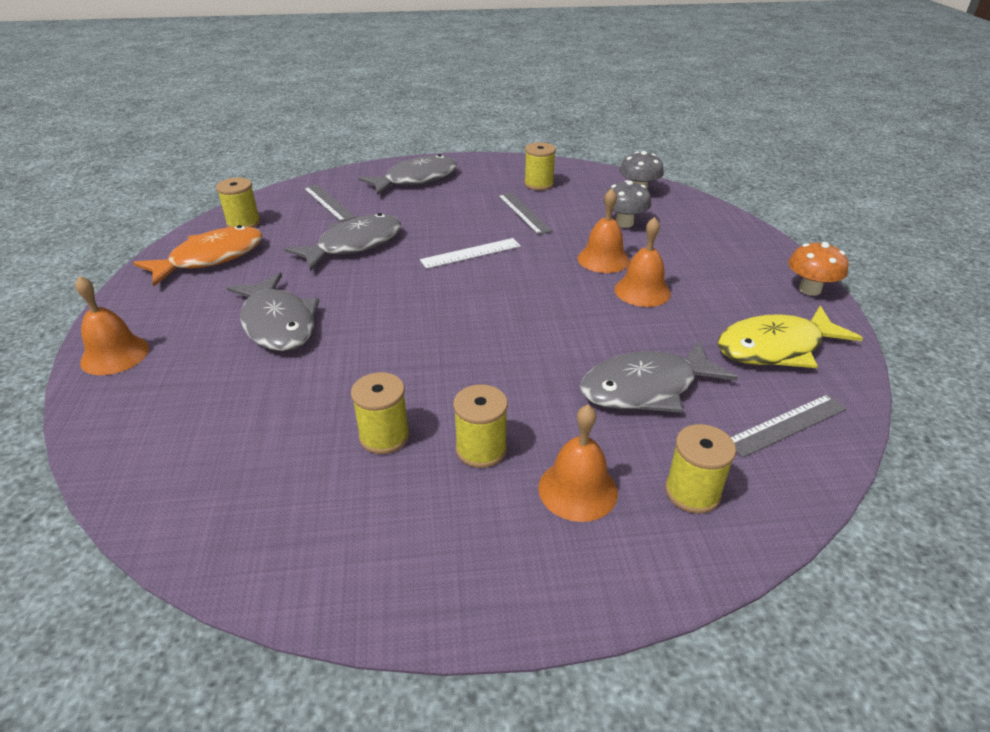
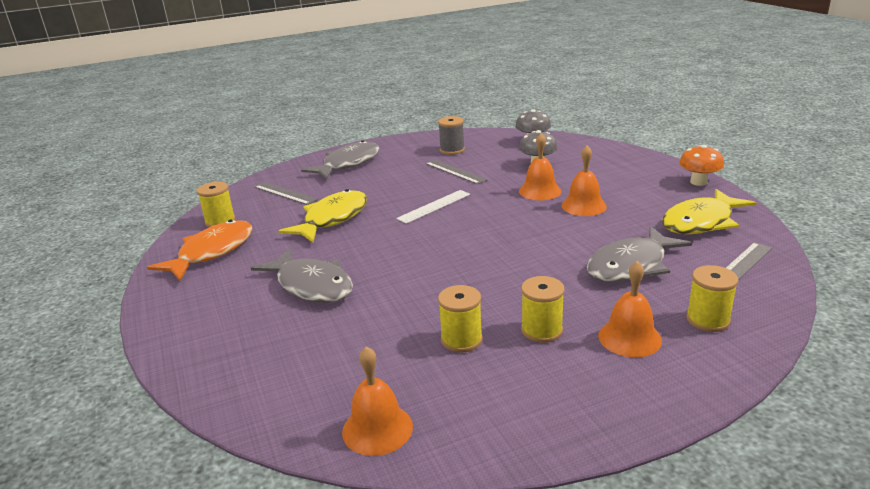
camera: 15 degrees left, 10 degrees down
(115, 355) = (182, 338): orange bell -> orange bell (377, 429)
(354, 245) = (332, 219): grey fish -> yellow fish
(539, 184) = (452, 150): yellow spool -> grey spool

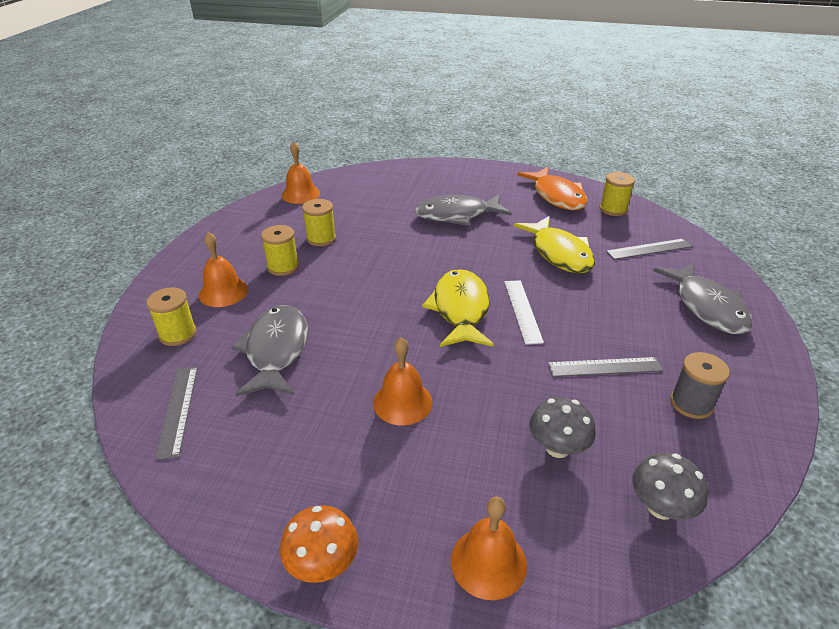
camera: 125 degrees right, 10 degrees up
(540, 191) = (476, 396): orange bell -> orange bell (488, 562)
(701, 222) = (257, 459): yellow fish -> yellow fish (460, 309)

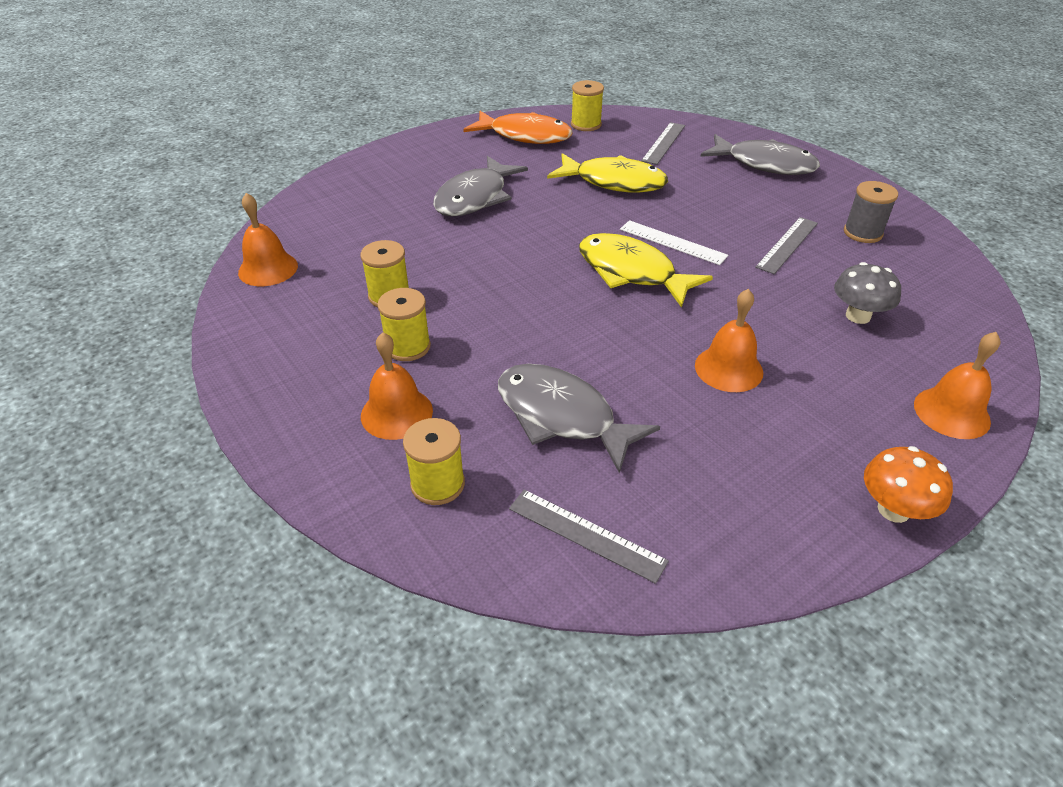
camera: 50 degrees left, 5 degrees up
(660, 507) = (952, 304): grey mushroom -> none

